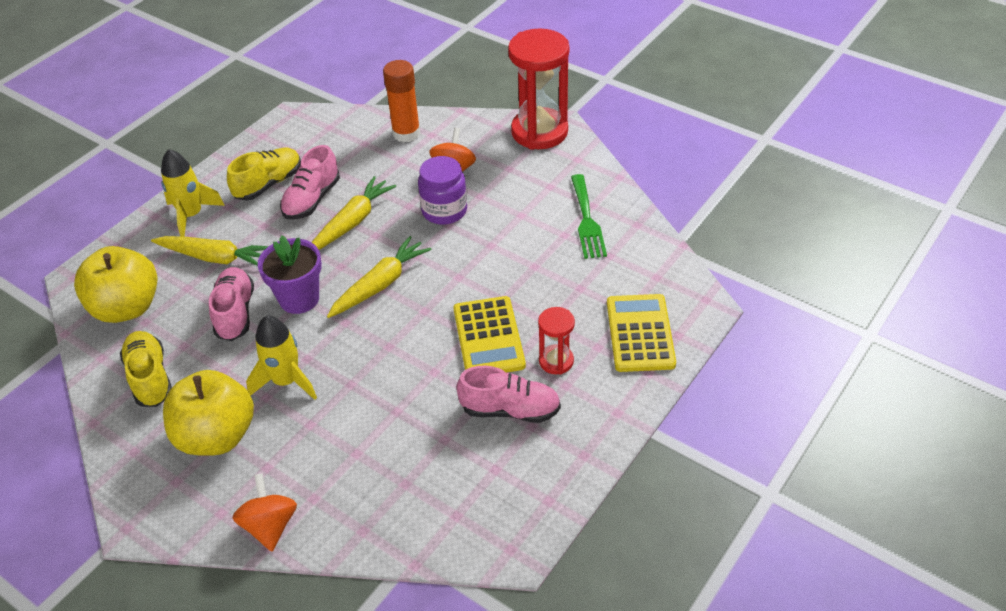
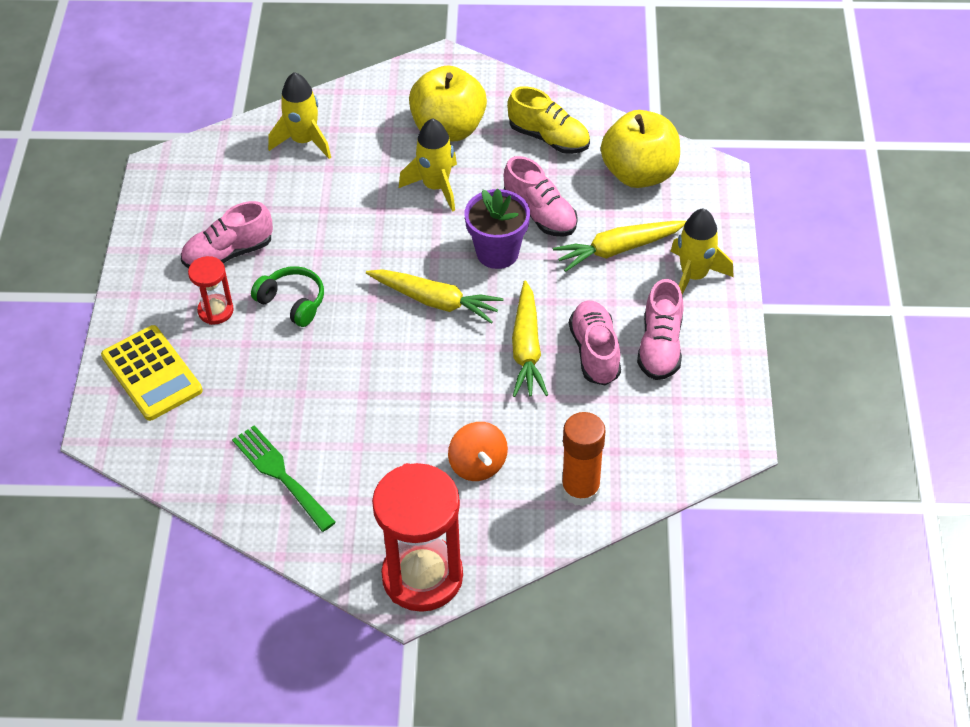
camera: 145 degrees right, 5 degrees up
(268, 184) = (660, 346): yellow shoe -> pink shoe
(270, 525) = (348, 101): orange spinning top -> none
(353, 498) = (303, 141): none -> yellow rocket
(380, 284) = (435, 301): yellow carrot -> yellow carrot turned 75 degrees counterclockwise
(444, 211) = (444, 409): purple jar -> none
(488, 337) = (292, 302): yellow calculator -> green headphones

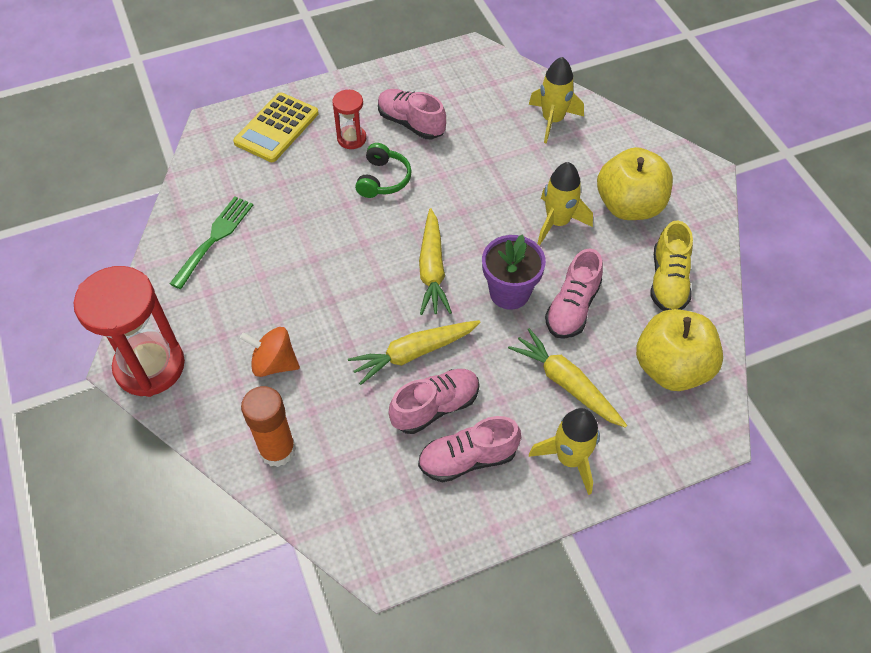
camera: 65 degrees right, 5 degrees up
(478, 465) = (274, 363): orange spinning top -> orange spinning top turned 60 degrees clockwise

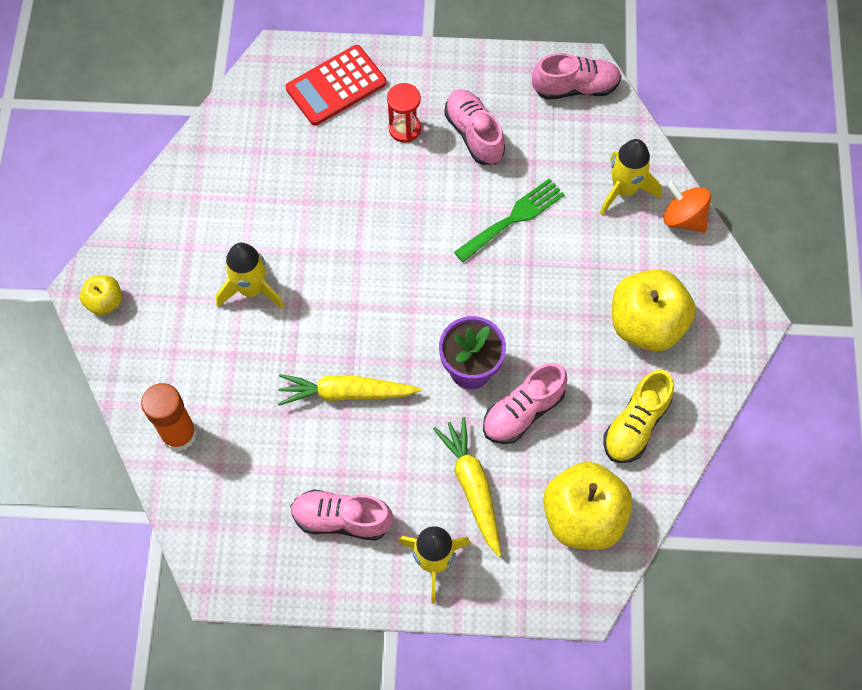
camera: 25 degrees right, 10 degrees up
(150, 366) = (105, 302): red hourglass -> yellow apple
(215, 238) = (220, 190): green fork -> green fork (513, 218)
(274, 363) = (215, 347): orange spinning top -> orange spinning top (683, 218)
(276, 128) = (336, 86): yellow calculator -> red calculator
(383, 179) = (412, 190): green headphones -> none
(432, 269) = (409, 312): yellow carrot -> none
(435, 407) = (338, 456): pink shoe -> pink shoe (575, 87)
(557, 222) = (561, 312): yellow rocket -> yellow rocket (252, 289)

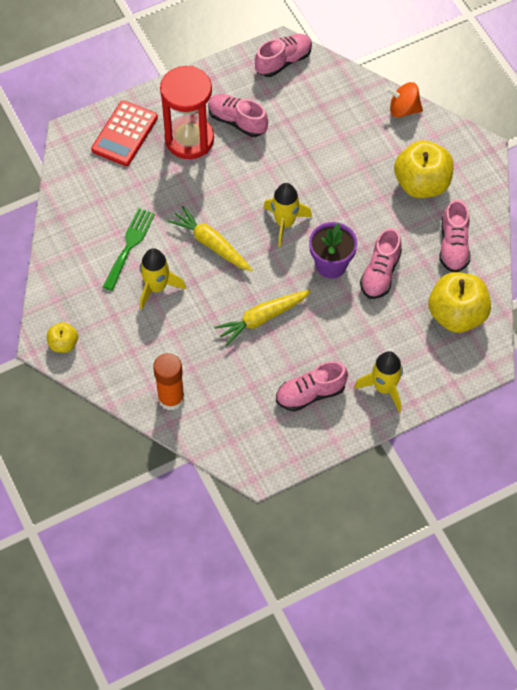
camera: 30 degrees left, 5 degrees down
(404, 129) = (189, 139): red hourglass -> red hourglass, size x2.01
(472, 487) = (378, 332): yellow carrot -> yellow carrot (211, 244)
(513, 218) = (297, 161): green fork -> green fork (129, 245)
(624, 189) = (355, 110): yellow rocket -> yellow rocket (285, 223)
(635, 425) = (453, 246): yellow shoe -> pink shoe

